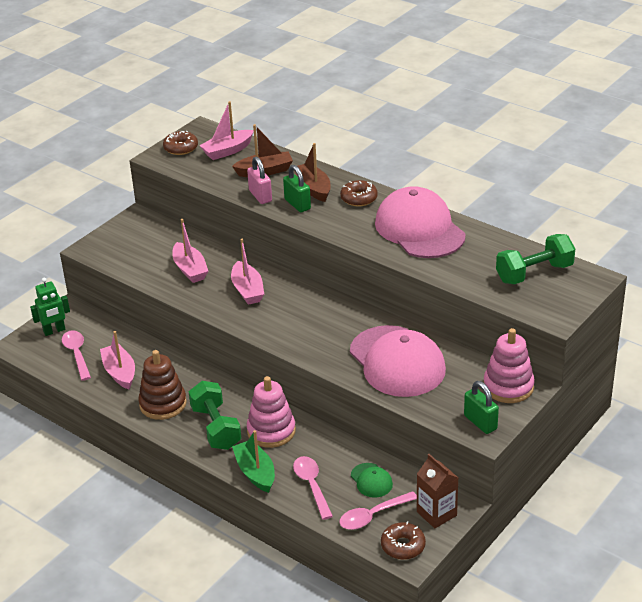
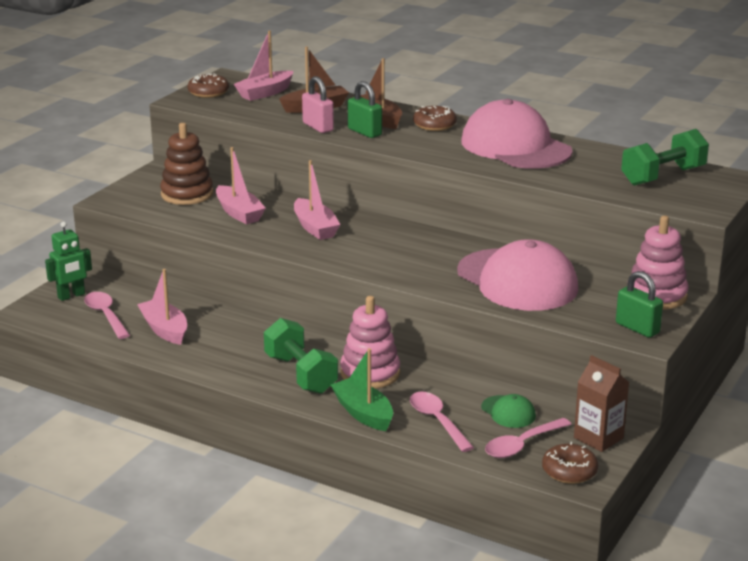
camera: 10 degrees left, 10 degrees down
(163, 404) = (227, 356): brown stacking toy -> brown stacking toy (187, 194)

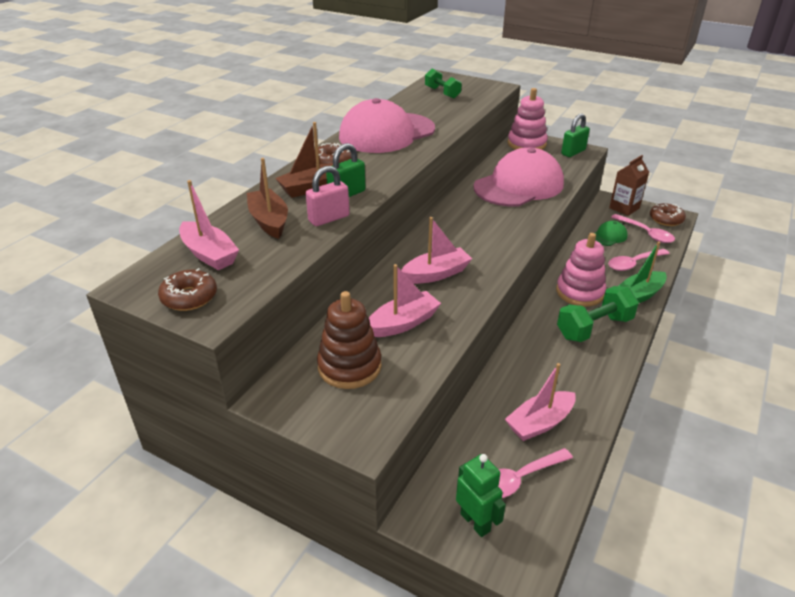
camera: 90 degrees left, 10 degrees up
(663, 176) = (442, 93): green dumbbell -> green dumbbell, size x0.66

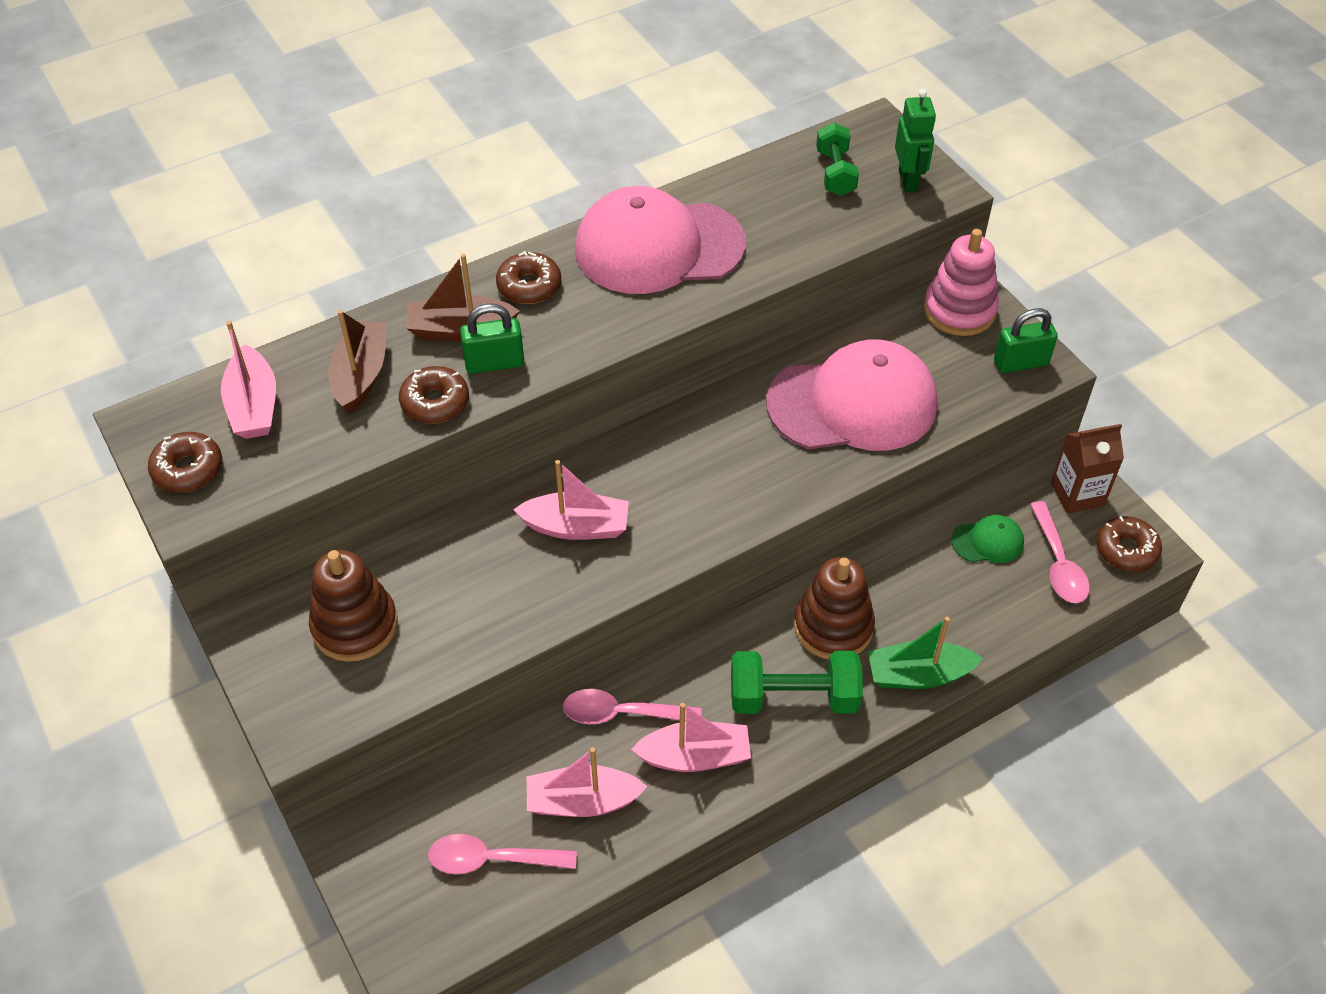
camera: 30 degrees right, 15 degrees up
(329, 218) = (435, 402): pink padlock -> brown donut
(403, 323) = (467, 590): pink boat -> pink boat (695, 756)
(475, 522) = (399, 883): green robot -> green robot (908, 180)
(580, 292) = (833, 627): pink stacking toy -> brown stacking toy
(633, 263) = (972, 613): pink spoon -> pink spoon (622, 713)

